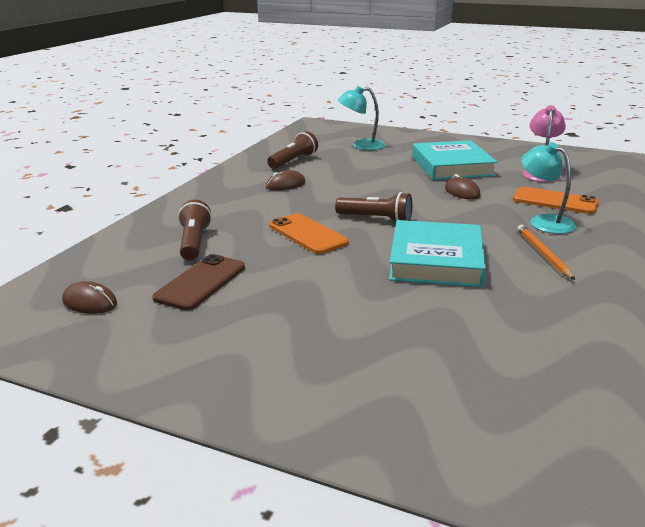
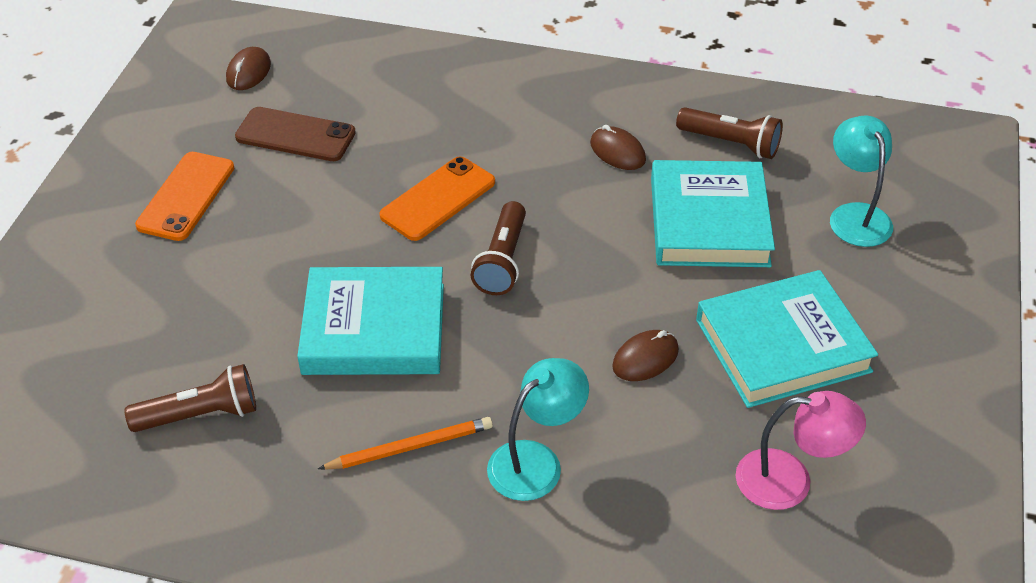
camera: 80 degrees right, 20 degrees up
(194, 242) = (397, 108): brown flashlight -> brown flashlight (200, 415)
(356, 171) = (708, 221): none -> turquoise book
(555, 201) = (635, 486): orange phone -> orange phone (186, 196)

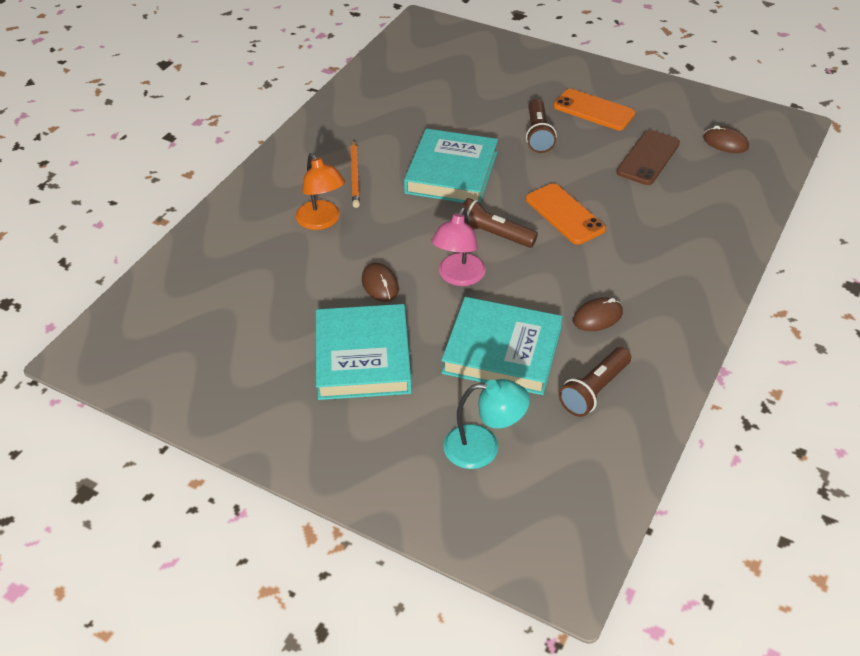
camera: 105 degrees right, 0 degrees up
(200, 415) = (411, 107): brown flashlight -> brown flashlight (538, 135)
(536, 461) = (322, 221): turquoise lamp -> orange lamp
(789, 480) = (252, 327): pink lamp -> pink lamp (458, 277)

